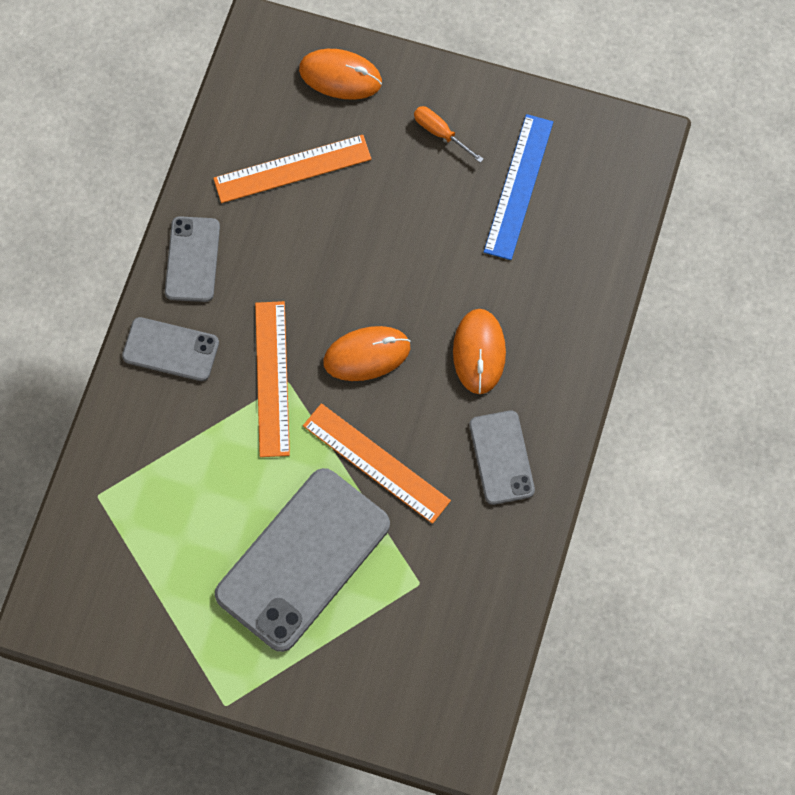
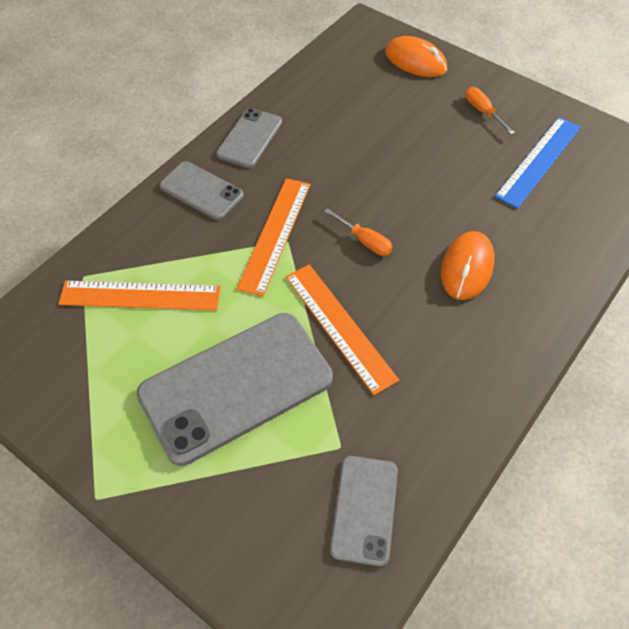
camera: 20 degrees right, 15 degrees down
(292, 169) = (355, 104): orange ruler -> orange ruler (140, 296)
(367, 355) = (364, 241): orange mouse -> orange screwdriver
(501, 457) = (461, 359): grey phone -> grey phone (364, 509)

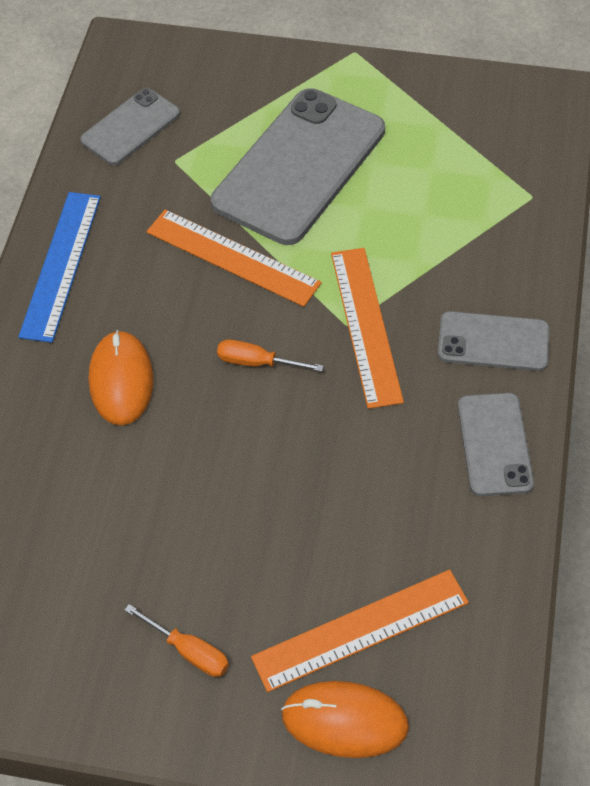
camera: 155 degrees right, 0 degrees up
(140, 296) = (457, 202): orange ruler -> orange ruler (360, 629)
(364, 509) = (130, 127): grey phone -> grey phone turned 60 degrees clockwise
(539, 161) = (75, 587): blue ruler -> blue ruler (60, 265)

